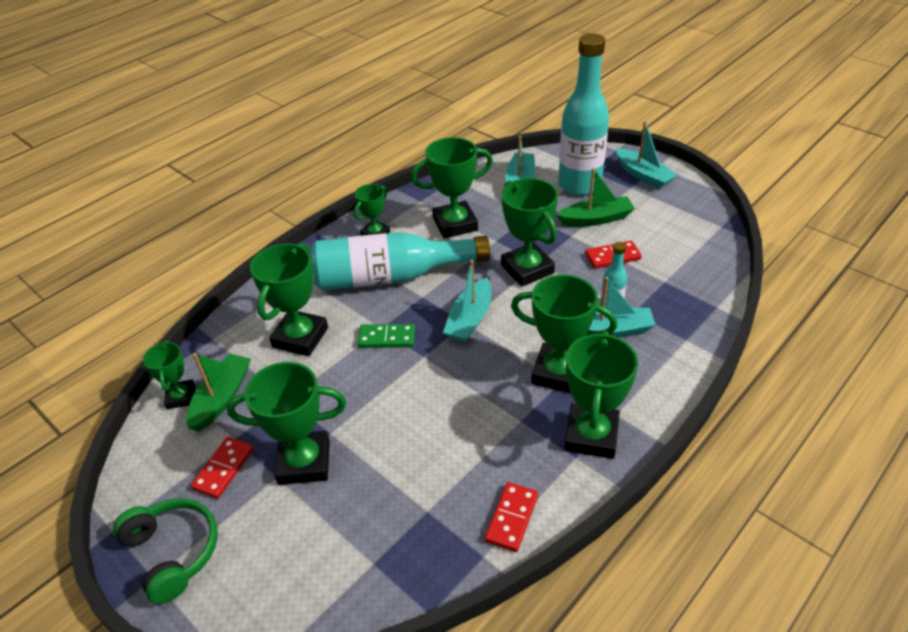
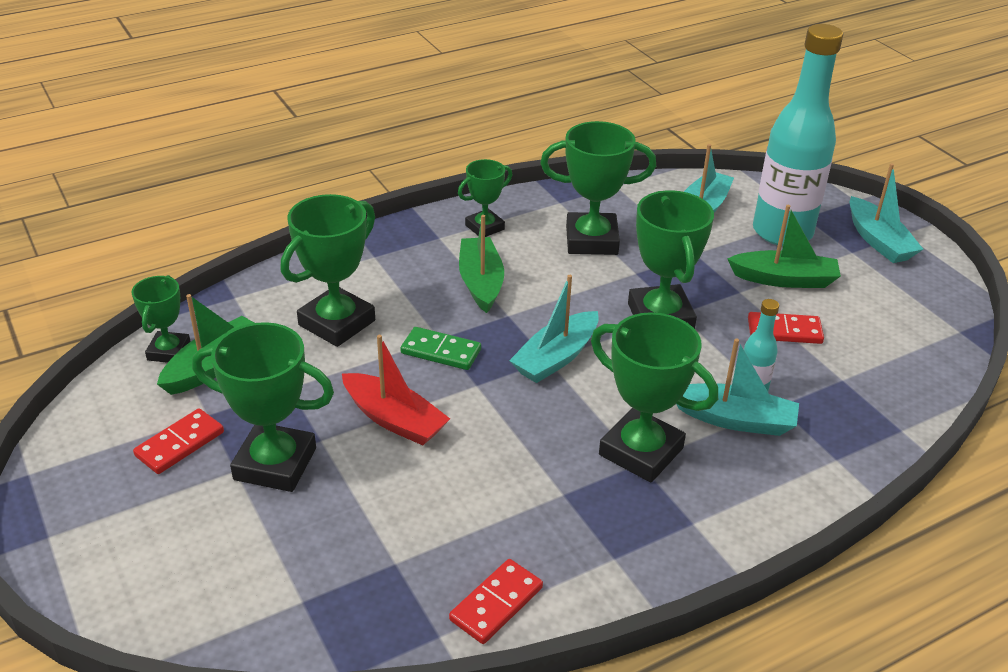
camera: 15 degrees right, 5 degrees down
(173, 552) = (82, 517): green headphones -> none
(377, 400) = (394, 419): none -> red boat
(391, 277) = (481, 282): turquoise bottle -> green boat
(591, 435) = (648, 538): green trophy -> none

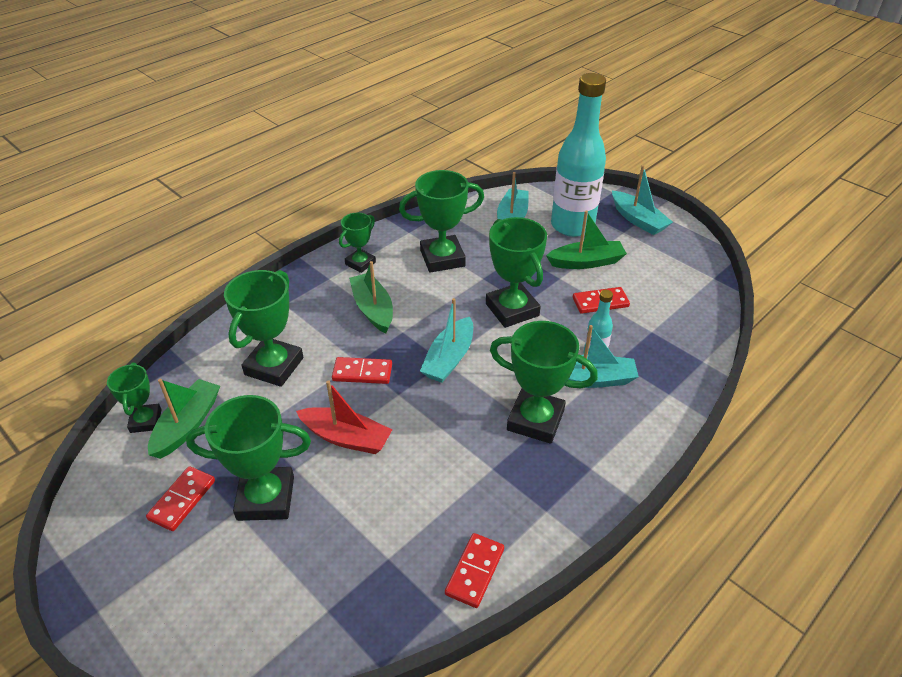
camera: 15 degrees left, 5 degrees up
(441, 351) = (362, 373): green domino -> red domino

